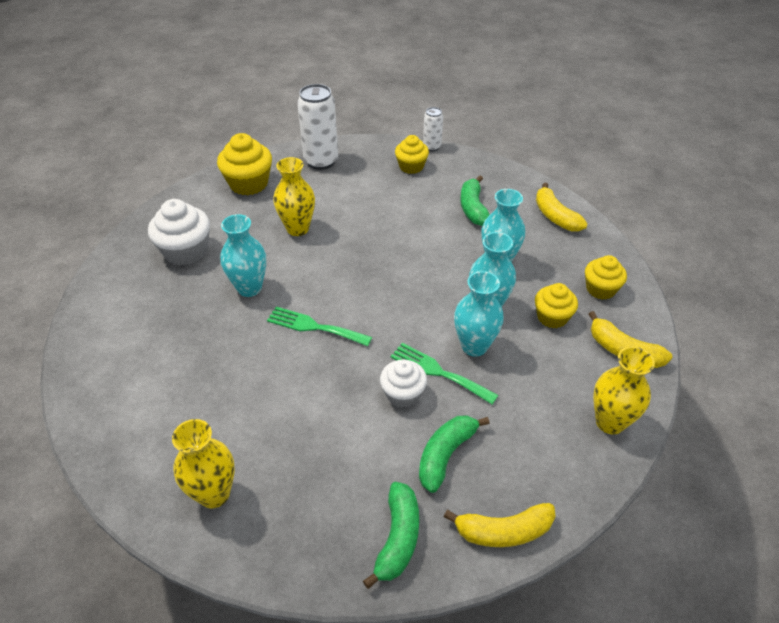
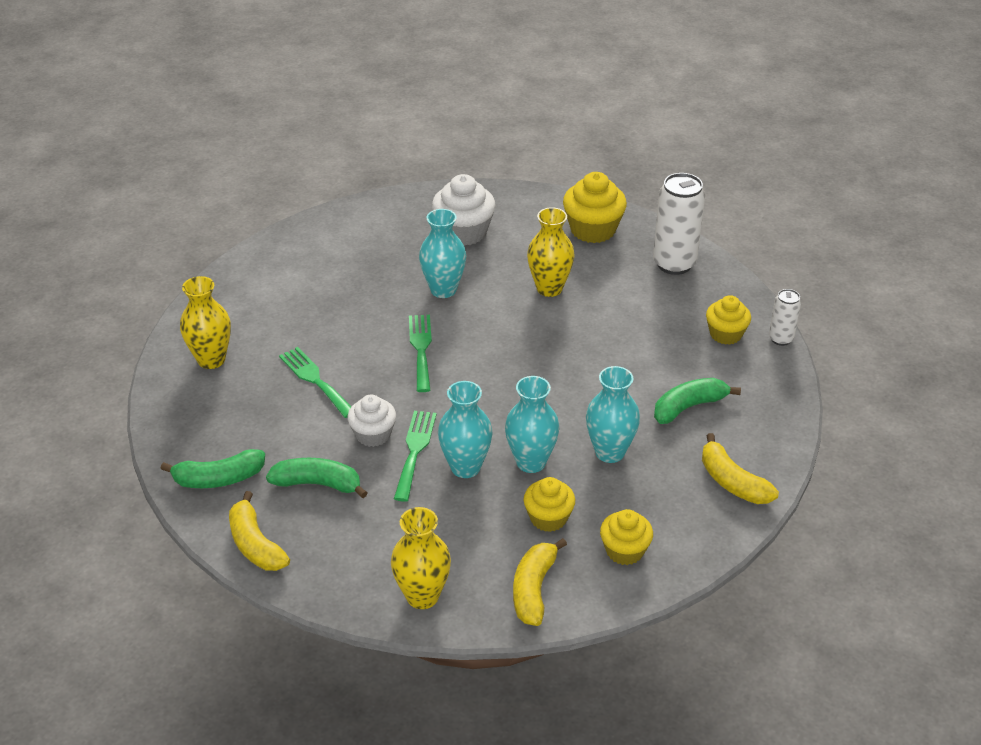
camera: 65 degrees right, 5 degrees down
(304, 414) = (315, 380): none -> green fork
(555, 216) = (732, 482): yellow banana -> yellow banana turned 75 degrees counterclockwise

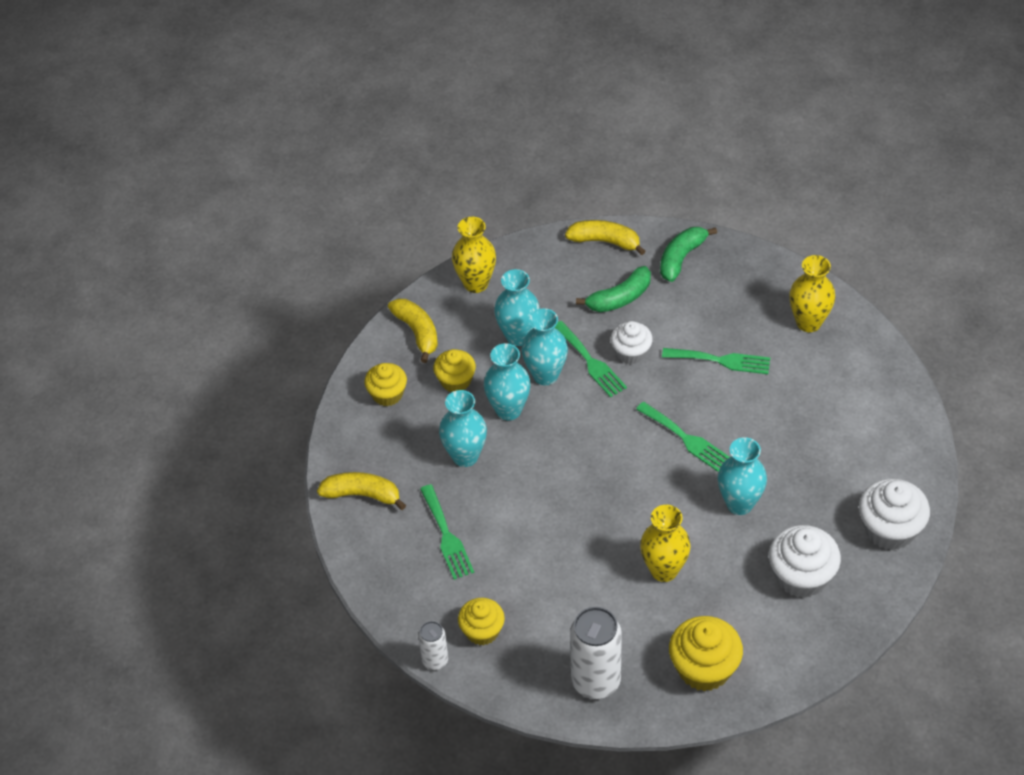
camera: 140 degrees right, 10 degrees up
(371, 219) = (890, 529): none -> white cupcake
(446, 516) = (518, 336): none -> turquoise vase
(689, 407) = (446, 536): green banana -> green fork

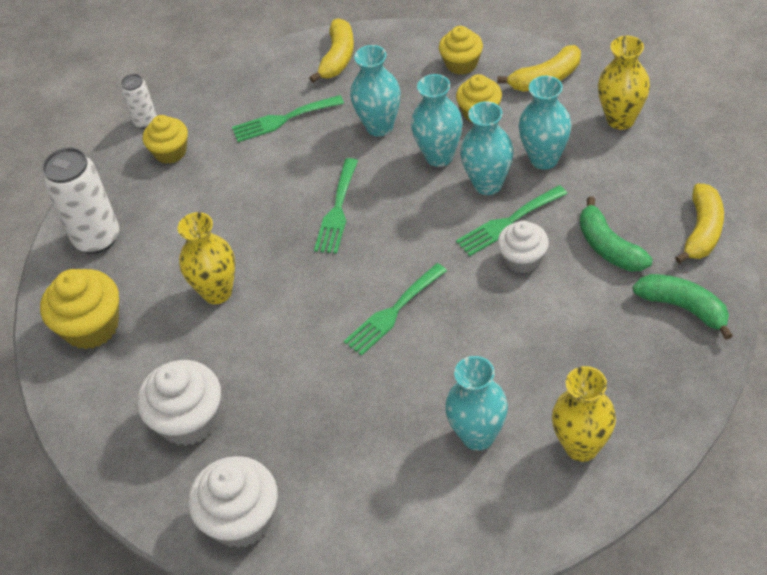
camera: 95 degrees right, 0 degrees up
(721, 360) = (512, 348): green fork -> green fork (337, 210)
(739, 504) = (296, 362): turquoise vase -> turquoise vase (478, 436)

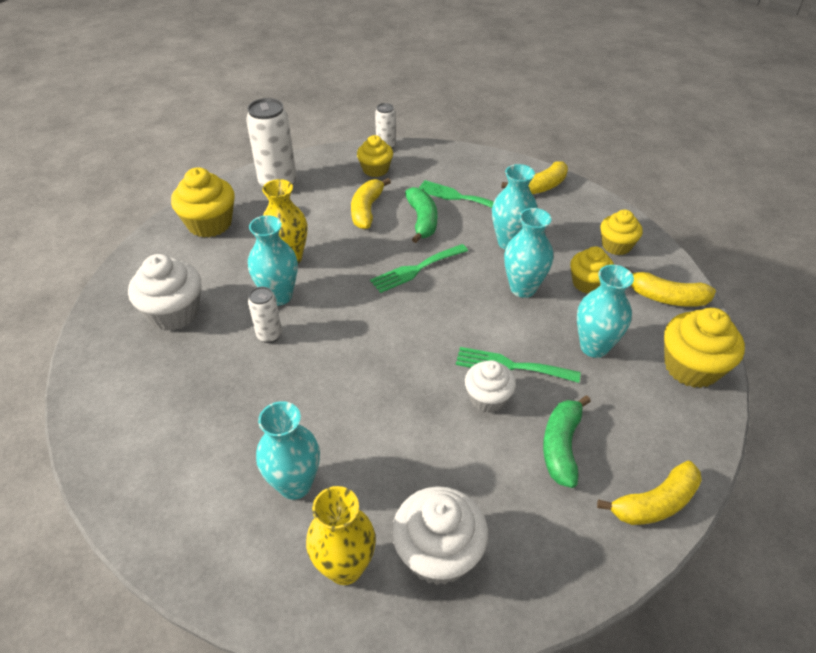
camera: 40 degrees right, 5 degrees down
(220, 195) = (367, 210): none -> yellow banana
(241, 519) = (112, 393): white cupcake -> white cupcake (438, 553)
(299, 363) = (269, 335): none -> white can
(393, 312) = (361, 355): green fork -> none
(487, 184) = (531, 331): turquoise vase -> turquoise vase (279, 296)
(620, 119) = (691, 367): yellow vase -> yellow cupcake
(684, 308) = (560, 546): green banana -> green banana (422, 220)

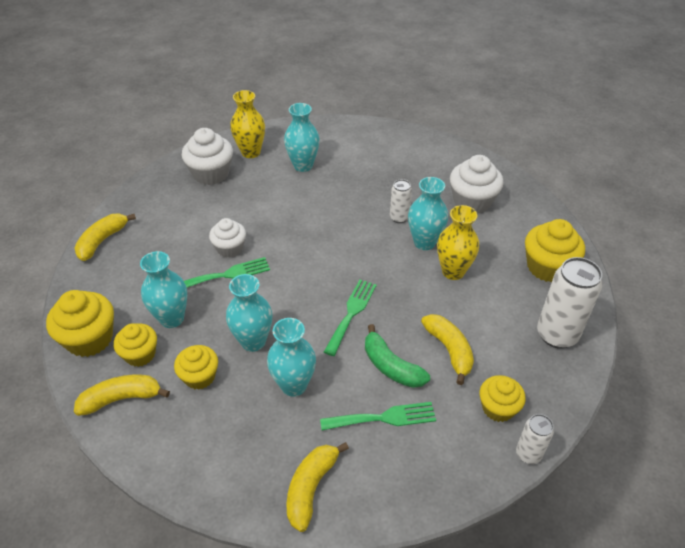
camera: 145 degrees right, 0 degrees up
(561, 446) = (169, 244): green banana -> none
(616, 246) = (188, 440): yellow cupcake -> yellow cupcake (140, 354)

